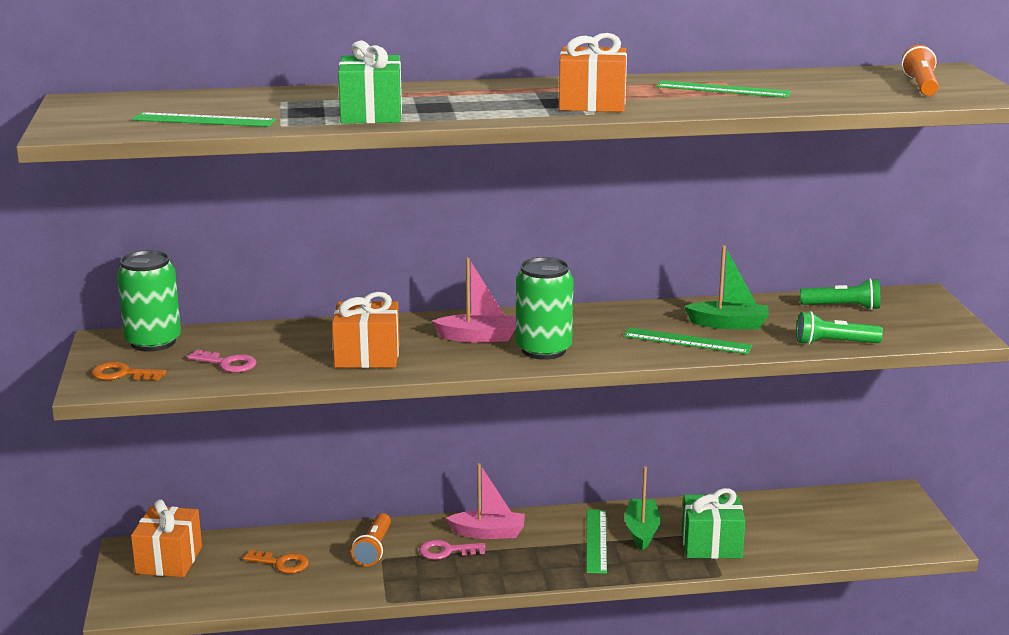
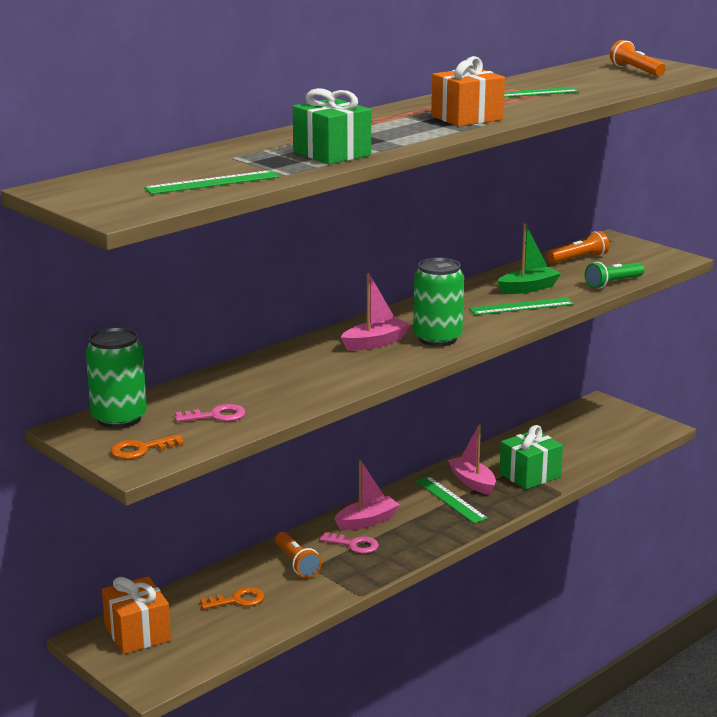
camera: 35 degrees left, 0 degrees up
(367, 356) = (317, 379): orange gift -> none
(446, 551) = (354, 545): pink key -> pink key turned 120 degrees counterclockwise
(642, 531) = (472, 482): green boat -> pink boat
(843, 307) = (579, 259): green flashlight -> orange flashlight

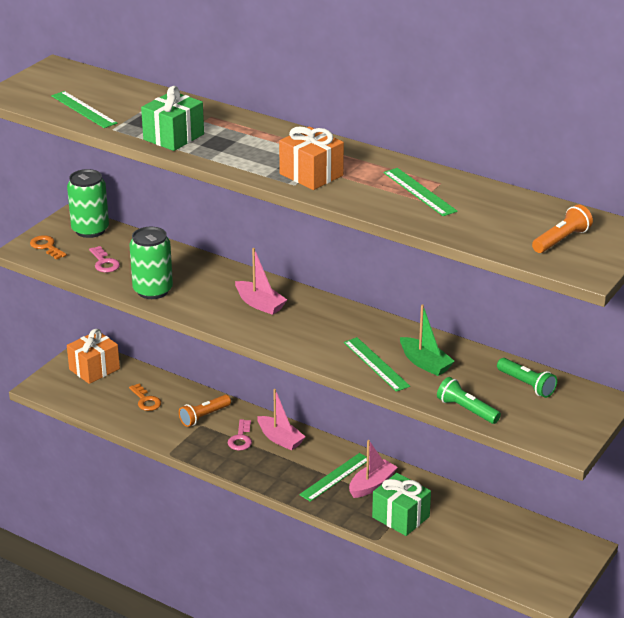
camera: 75 degrees right, 10 degrees up
(437, 338) = (281, 331): green can -> green can (153, 290)
(579, 259) = (526, 385): orange flashlight -> green flashlight

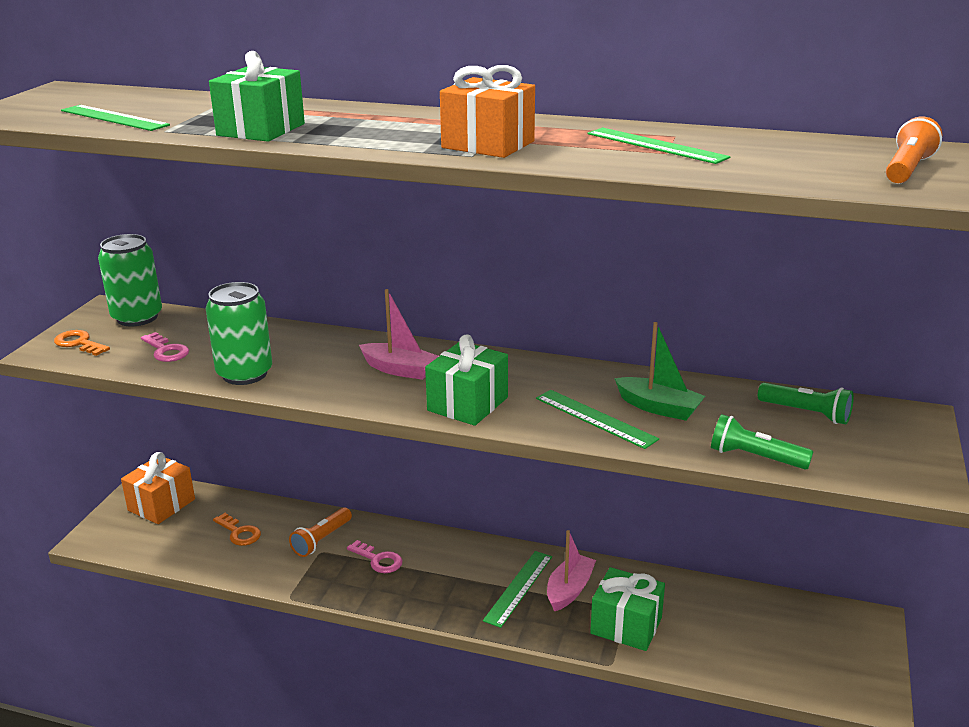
camera: 15 degrees left, 5 degrees down
(241, 438) = (378, 560): pink key -> pink key turned 45 degrees counterclockwise
(280, 439) = (429, 551): pink boat -> none
(295, 339) = (467, 404): none -> green gift

